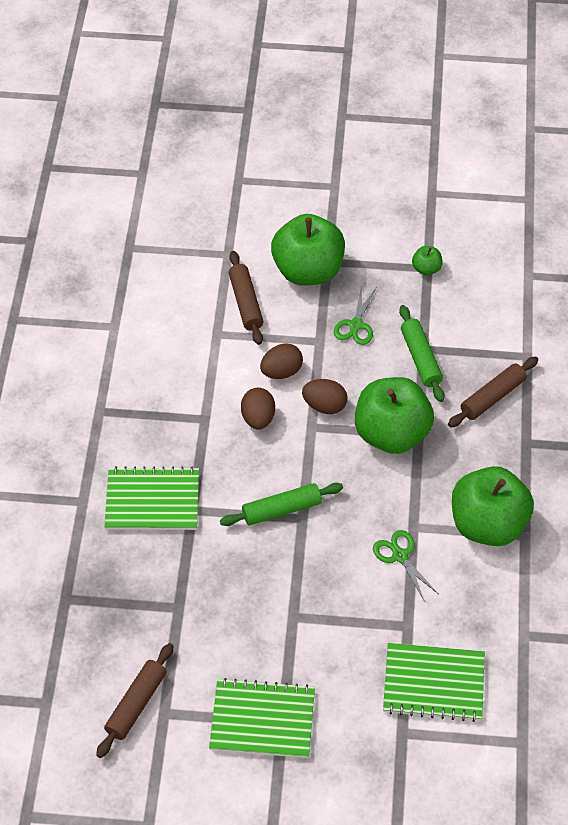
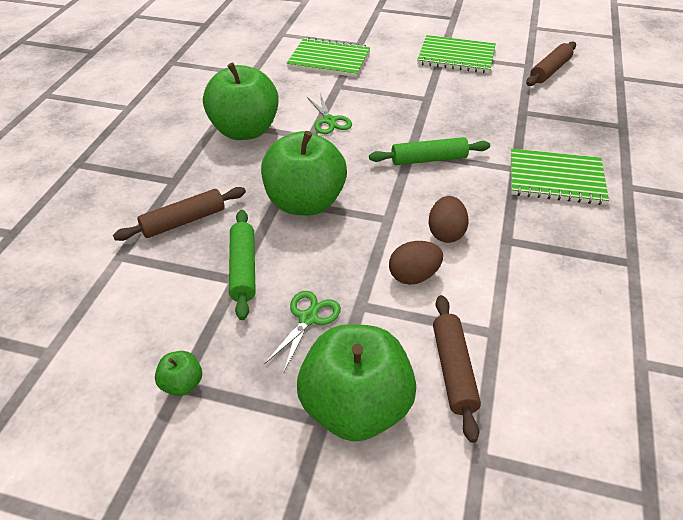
camera: 170 degrees left, 10 degrees down
(324, 406) = (369, 236): brown egg -> none

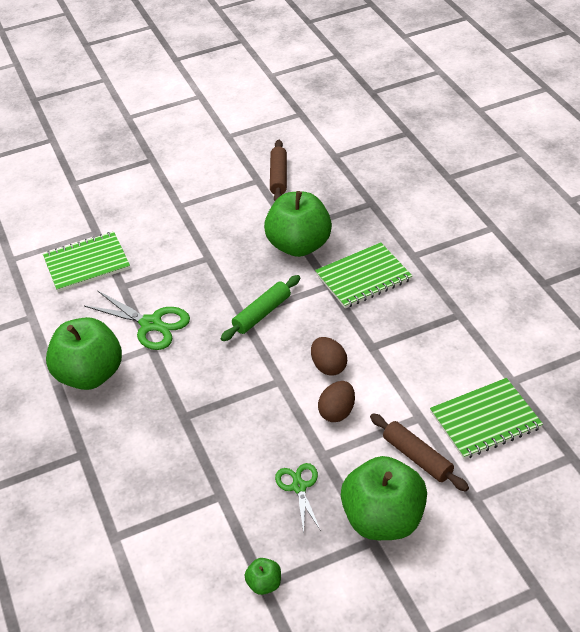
camera: 35 degrees left, 0 degrees up
(184, 221) = (131, 480): brown rolling pin -> none
(243, 269) = (218, 484): green rolling pin -> none
(305, 203) = (207, 406): green apple -> green apple (299, 245)
(329, 121) = (151, 324): green scissors -> green scissors, size x1.59
(456, 56) = (193, 202): green notebook -> green notebook (485, 420)

